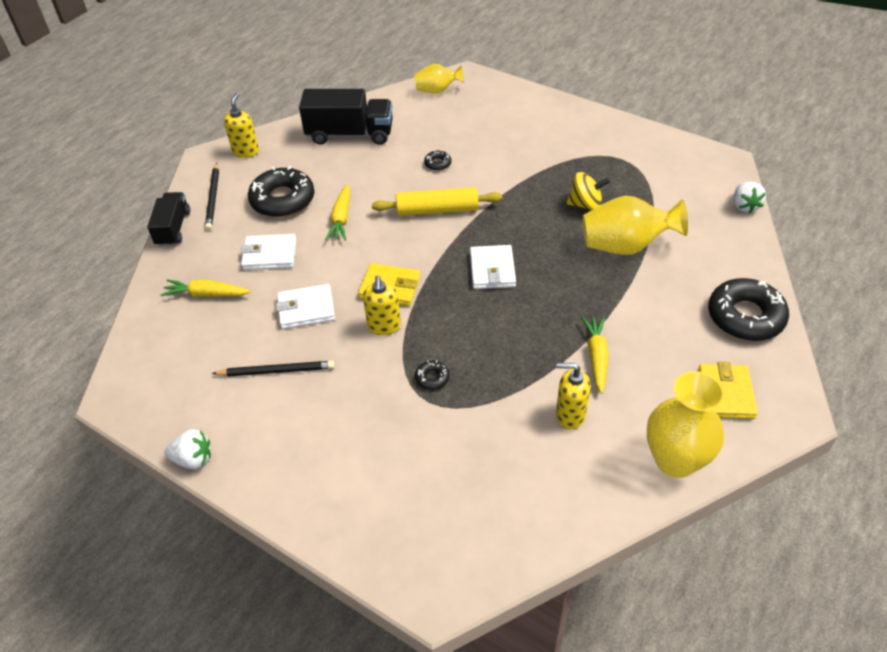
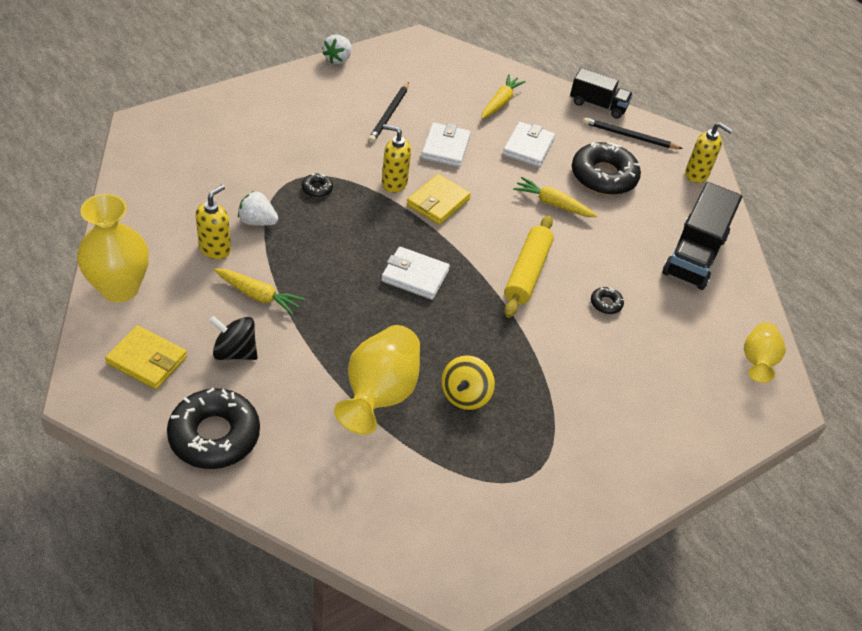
camera: 105 degrees right, 0 degrees up
(665, 342) = (235, 352): none -> black spinning top
(744, 206) = (369, 552): white strawberry -> white strawberry (257, 221)

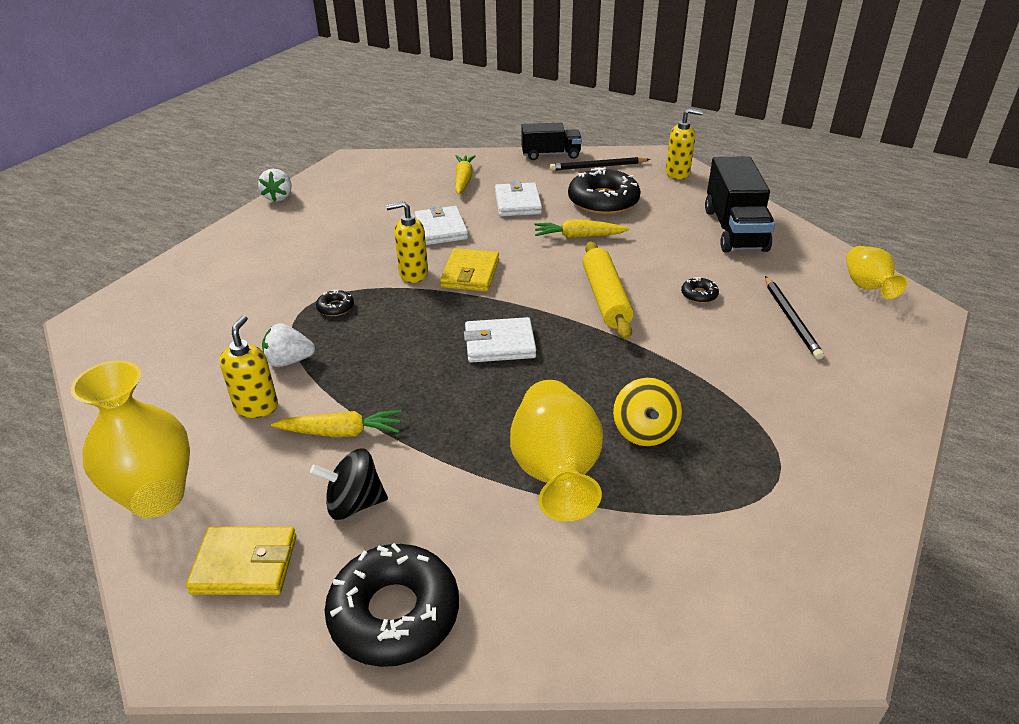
camera: 20 degrees left, 10 degrees down
(389, 114) = (364, 222): black pencil -> black pencil (791, 319)

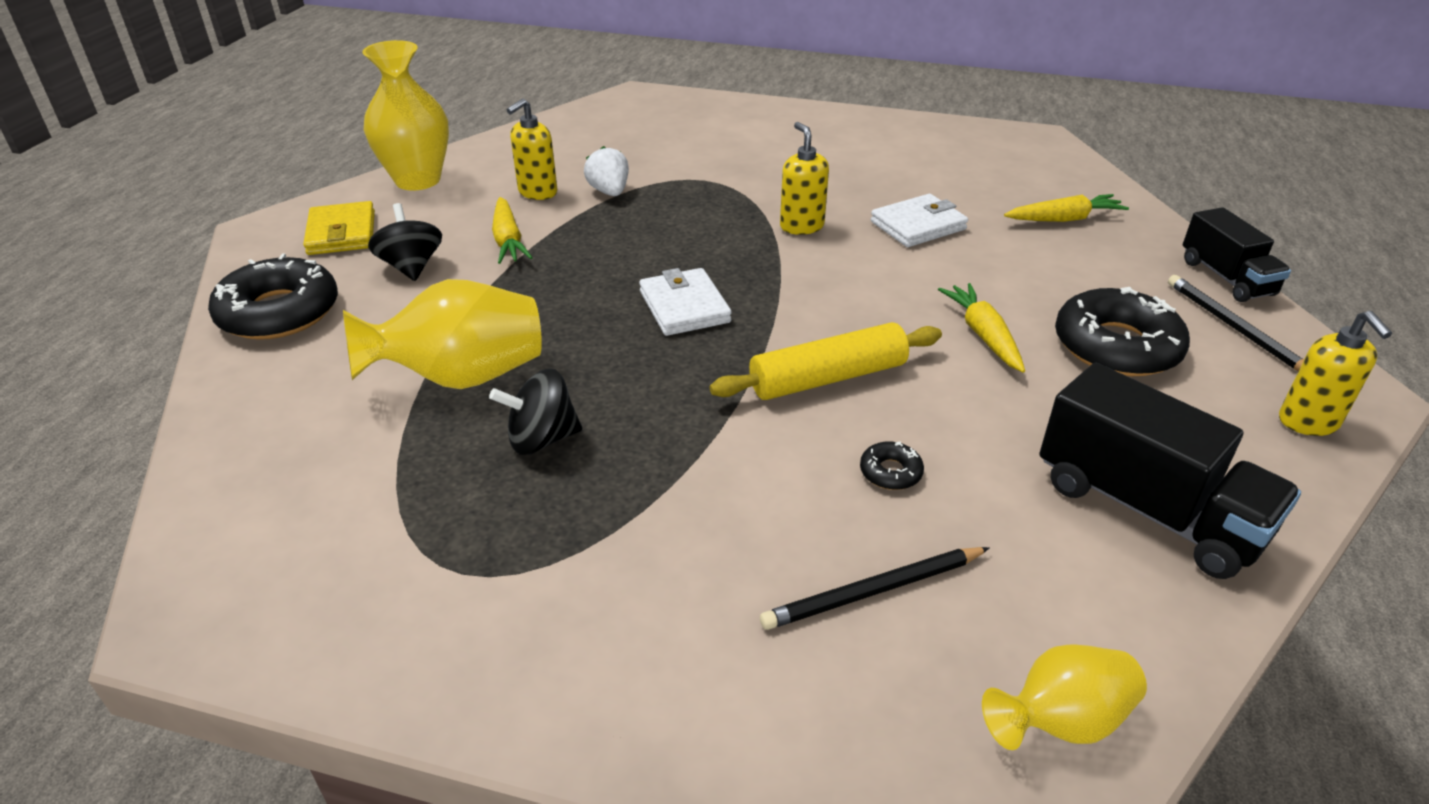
camera: 75 degrees right, 0 degrees up
(256, 406) = (537, 192): yellow soap dispenser -> yellow soap dispenser turned 135 degrees clockwise
(278, 197) = (910, 118): white strawberry -> none
(335, 307) = (710, 195): black donut -> none
(470, 274) = (825, 263): yellow wallet -> none
(518, 203) = (1037, 270): white wallet -> none
(644, 431) = (542, 439): yellow spinning top -> black spinning top
(734, 229) = (1147, 509): black truck -> black truck turned 120 degrees counterclockwise

